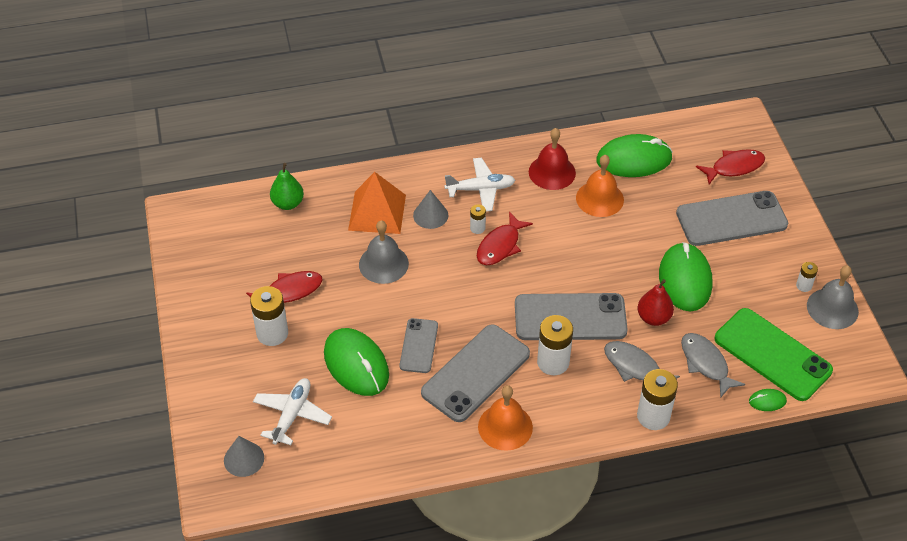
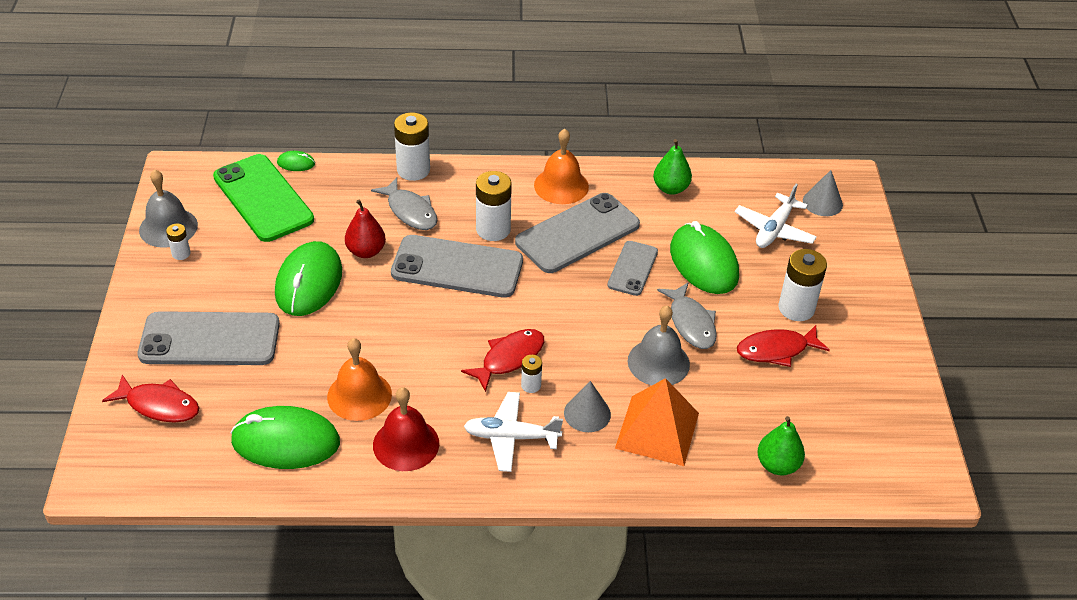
camera: 170 degrees left, 5 degrees down
(397, 445) = (670, 188): none -> green pear
(706, 363) = (336, 202): grey fish -> grey fish (691, 323)
(734, 167) = (159, 405): red fish -> red fish turned 150 degrees counterclockwise

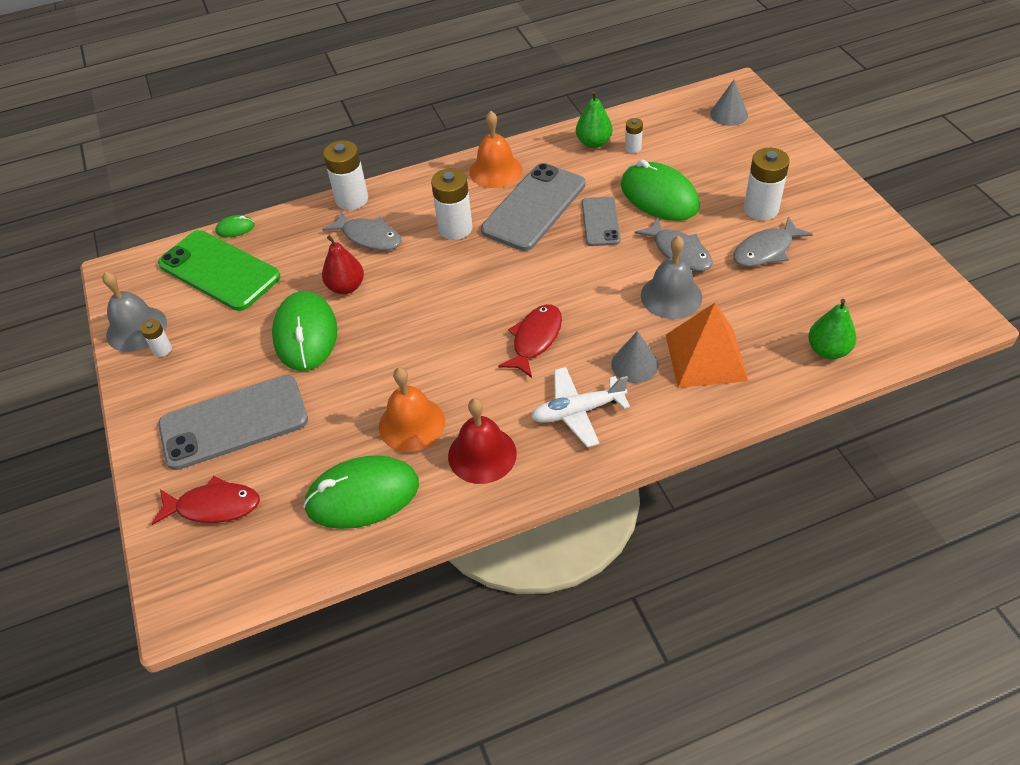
camera: 15 degrees left, 5 degrees up
(457, 267) = (440, 273): grey phone -> none
(531, 385) = (569, 357): white battery -> white battery (633, 148)
(774, 229) = (702, 149): white plane -> none
(776, 350) = (766, 250): red fish -> grey fish

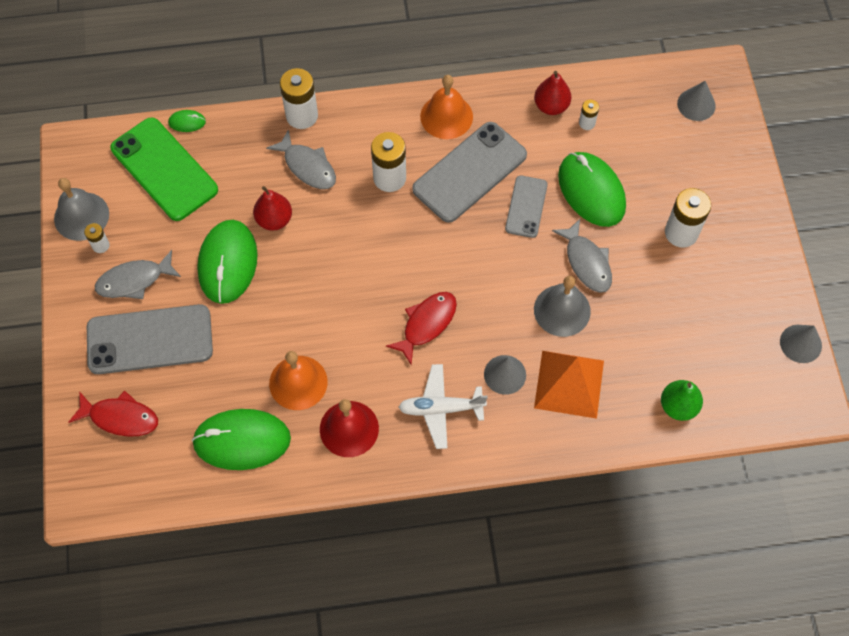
camera: 10 degrees right, 15 degrees up
(593, 143) = (551, 106): green pear -> red pear
(766, 250) = (667, 282): grey fish -> grey fish (134, 280)
(922, 269) = (800, 343): none -> grey cone

